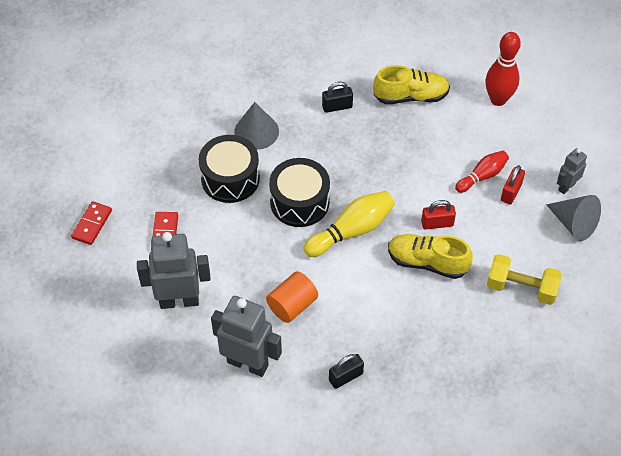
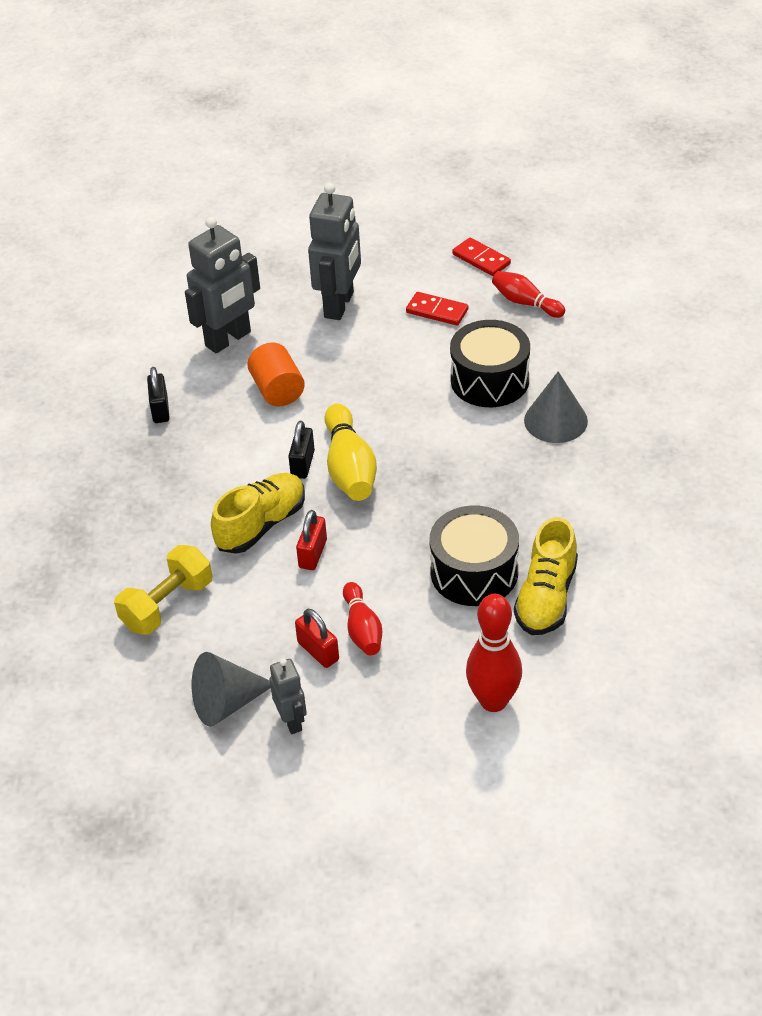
camera: 115 degrees right, 10 degrees down
(137, 181) = (525, 303): none -> red bowling pin
(299, 202) = (420, 432): black drum -> black drum (474, 572)
(337, 106) = (563, 511): black padlock -> black padlock (302, 464)

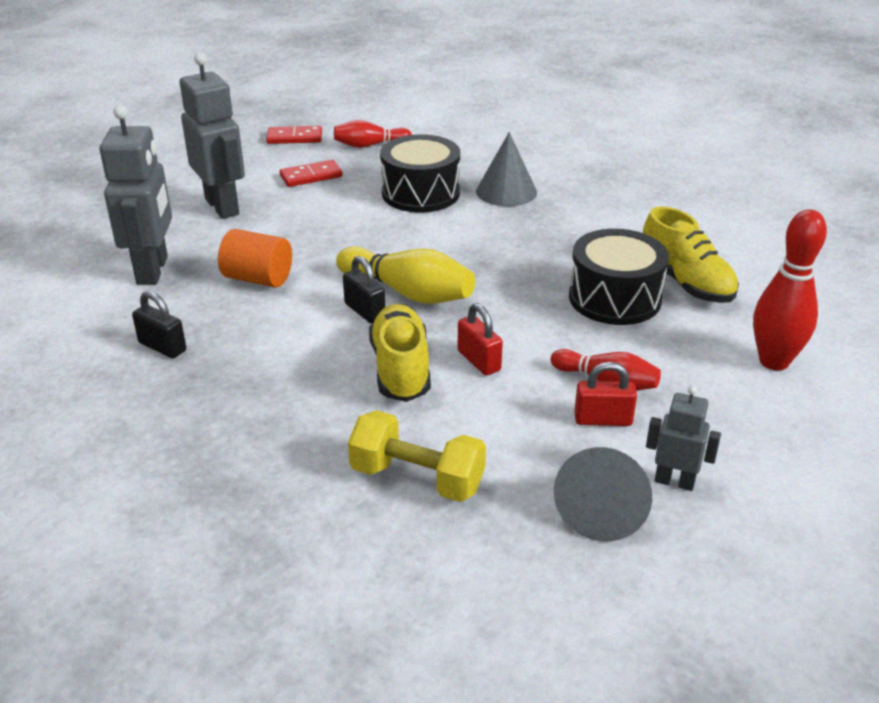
camera: 50 degrees left, 10 degrees down
(167, 605) = (417, 478): yellow dumbbell -> yellow dumbbell turned 60 degrees counterclockwise

